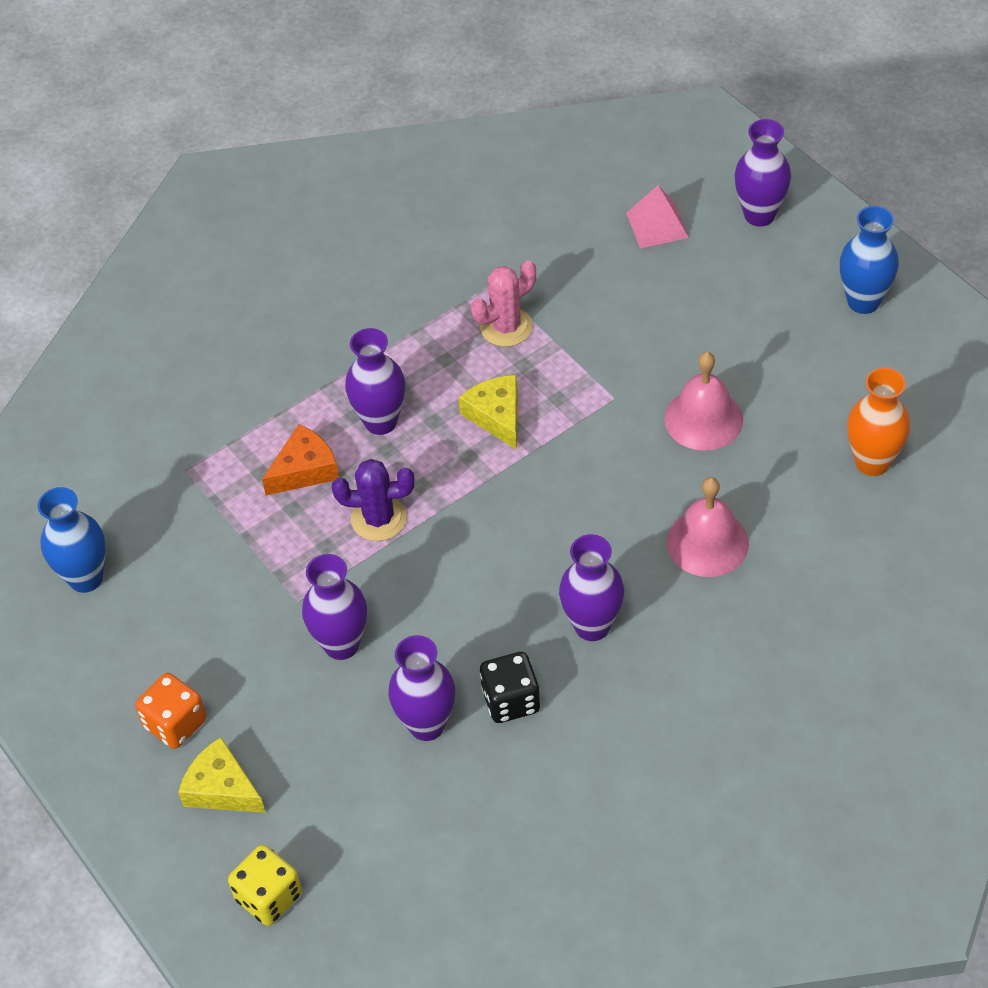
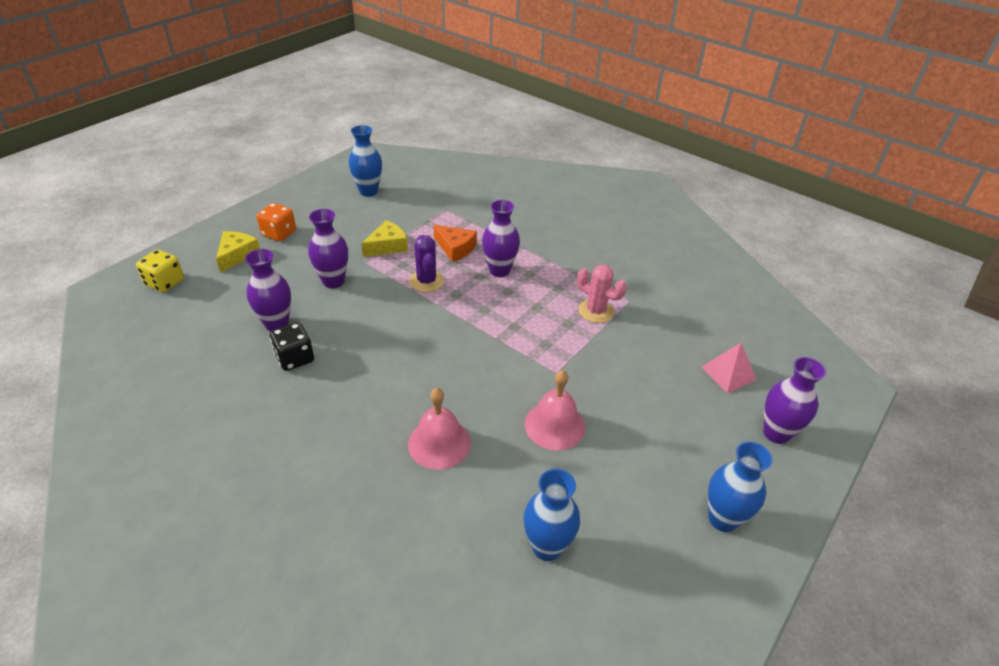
camera: 70 degrees right, 10 degrees down
(497, 416) = (520, 318): yellow cheese -> yellow cheese (387, 246)
(592, 626) = (357, 389): purple vase -> none
(872, 462) = (547, 547): orange vase -> blue vase

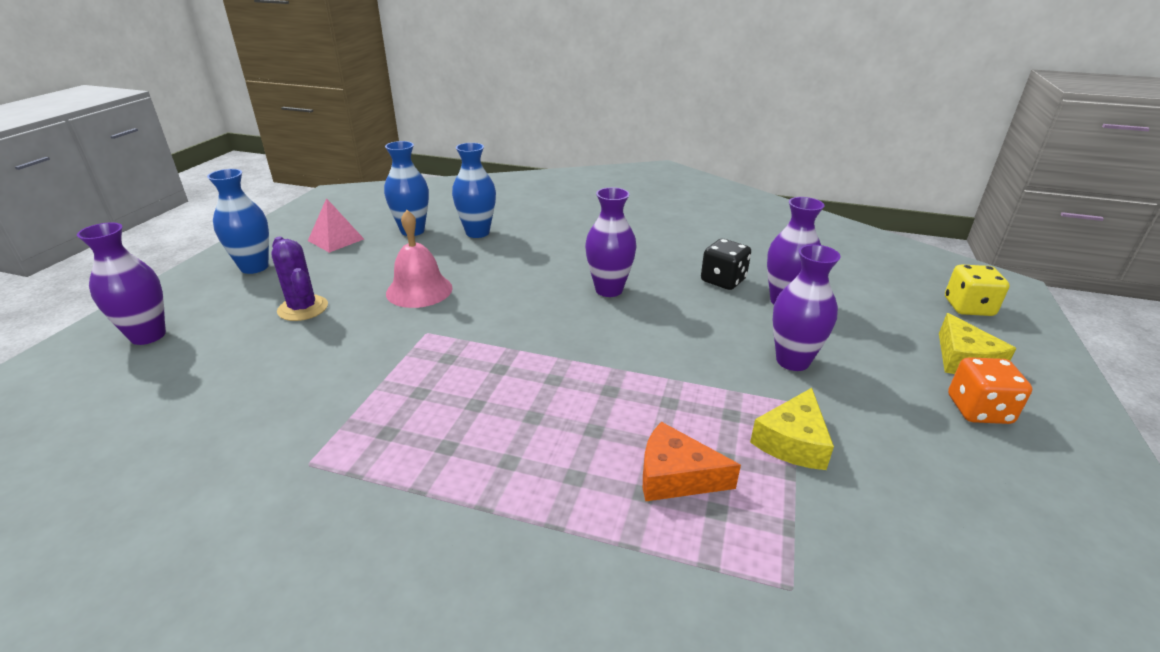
camera: 160 degrees right, 10 degrees down
(368, 191) = (1010, 581): blue vase -> blue vase (477, 233)
(426, 281) = (669, 398): purple cactus -> purple cactus (303, 308)
(439, 443) = (527, 259): pink bell -> none
(499, 270) = (566, 452): purple vase -> purple vase (609, 290)
(596, 311) = (374, 424): pink cactus -> none
(728, 373) = (172, 386): pink pyramid -> pink pyramid (336, 240)

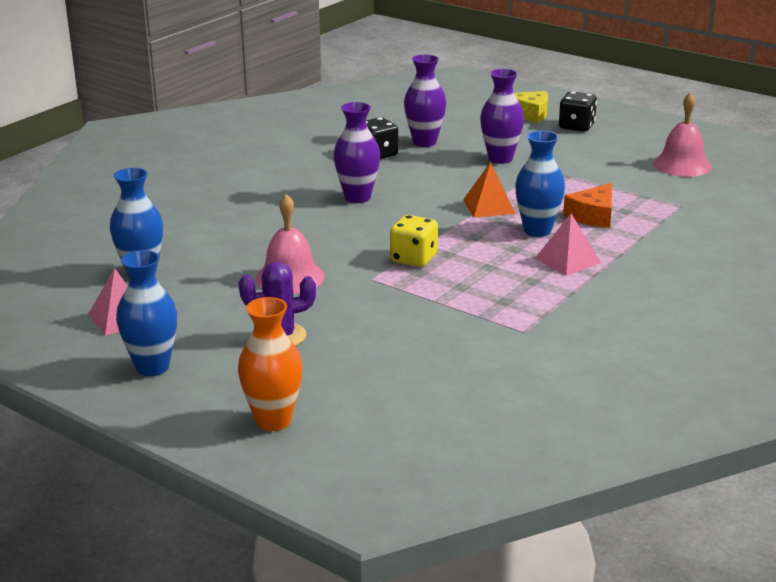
camera: 70 degrees left, 5 degrees down
(148, 336) = (273, 421): purple vase -> orange vase
(477, 233) = (183, 239): blue vase -> blue vase (537, 230)
(517, 471) = (567, 260): none -> pink pyramid
(643, 376) = (489, 206): none -> orange pyramid
(792, 441) = (579, 179): yellow cheese -> none
(968, 307) = (473, 94): yellow dice -> yellow dice (413, 258)
(970, 566) = (682, 165): none -> pink bell
(978, 410) = (576, 126): orange dice -> black dice

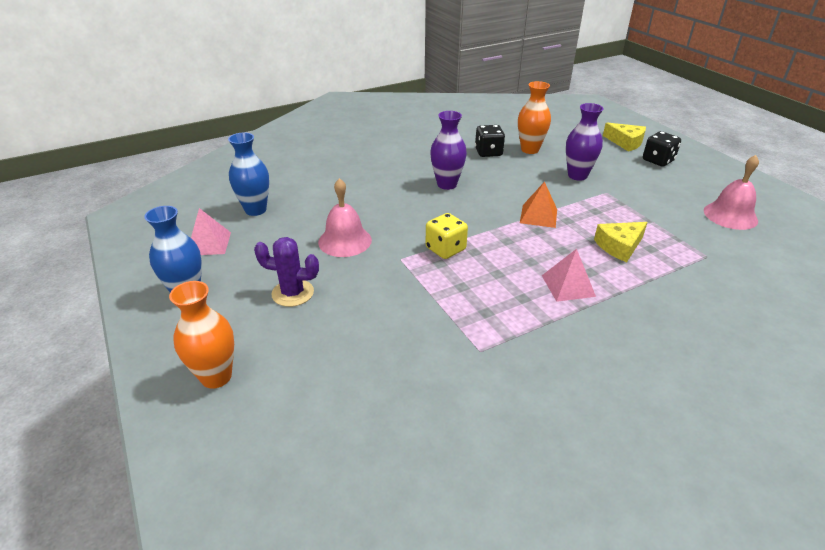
camera: 25 degrees right, 10 degrees up
(424, 142) = (530, 150): purple vase -> orange vase
(537, 230) = (562, 248): blue vase -> none
(593, 216) = (619, 246): orange cheese -> yellow cheese

